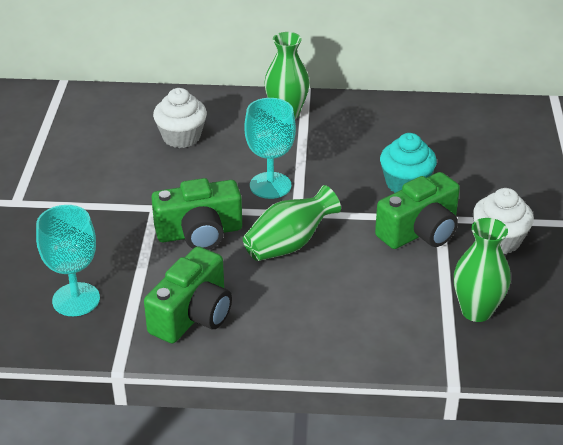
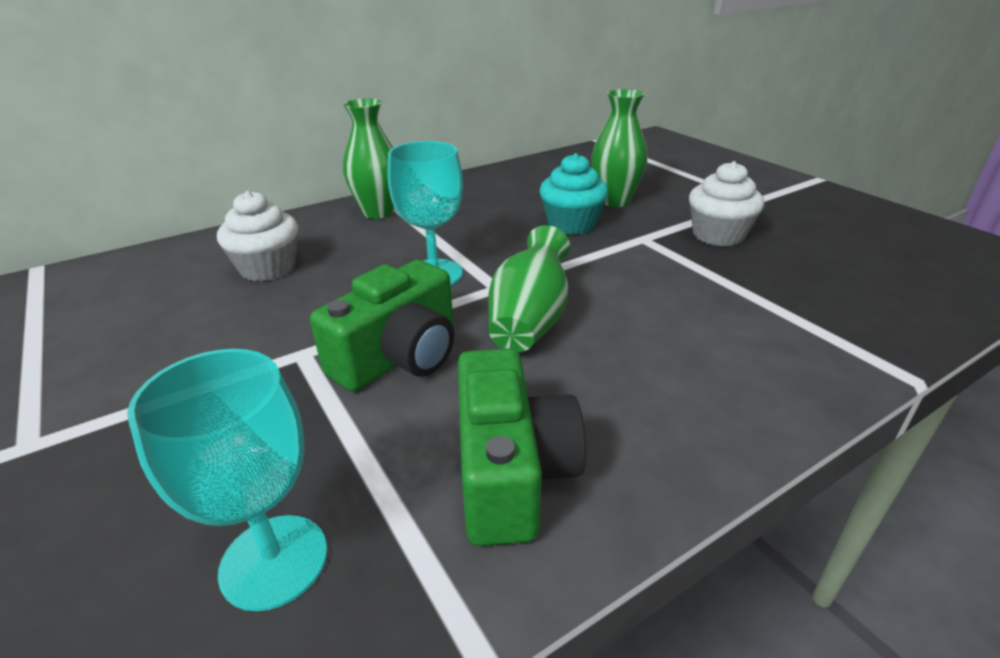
camera: 35 degrees left, 5 degrees down
(420, 231) = (643, 254): green camera -> none
(476, 311) = (803, 298): green vase -> green vase (614, 201)

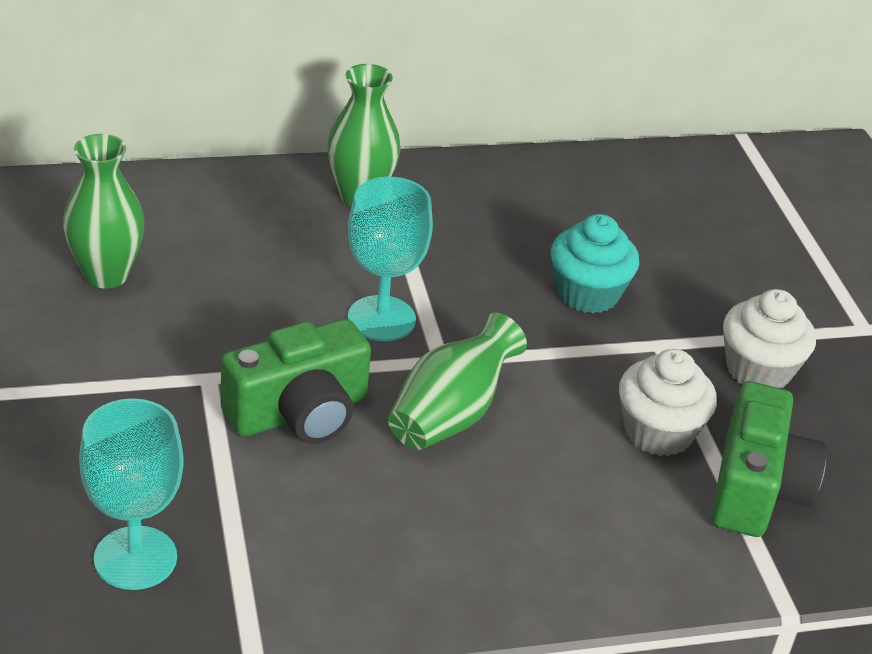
camera: 15 degrees right, 5 degrees up
(268, 268) = (204, 250): white cupcake -> white cupcake (658, 432)
(511, 471) = (344, 557): green camera -> green camera (756, 488)
(614, 201) = (672, 271): green vase -> green vase (106, 274)

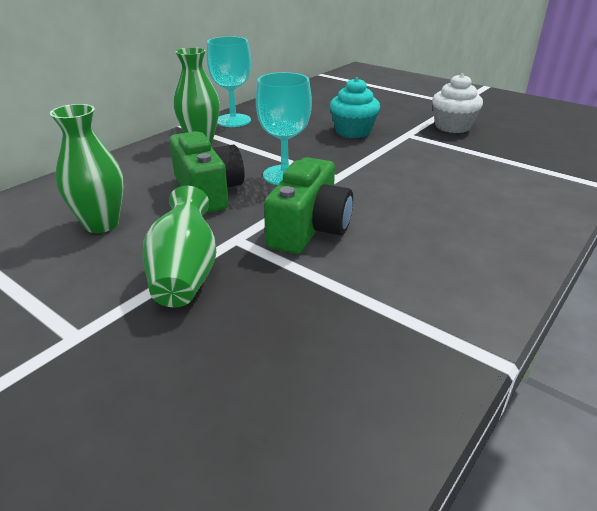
camera: 35 degrees left, 5 degrees down
(135, 558) = (339, 353): turquoise goblet -> turquoise goblet (233, 120)
(450, 415) = (377, 193): green vase -> green vase (185, 274)
(658, 432) = (461, 159): white cupcake -> none
(756, 488) = (524, 158): green camera -> green camera (208, 191)

